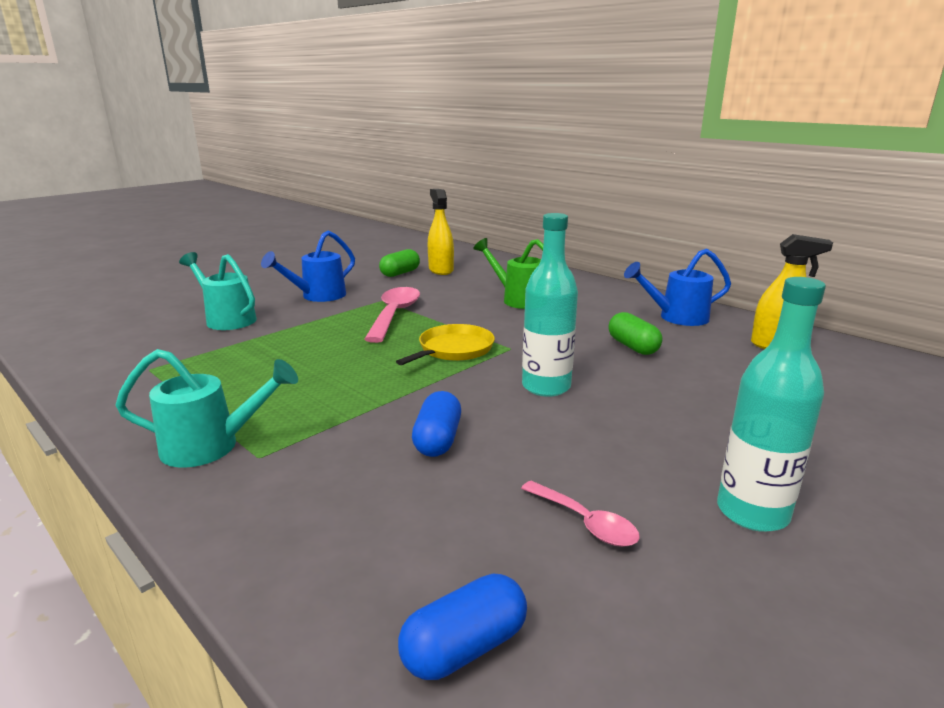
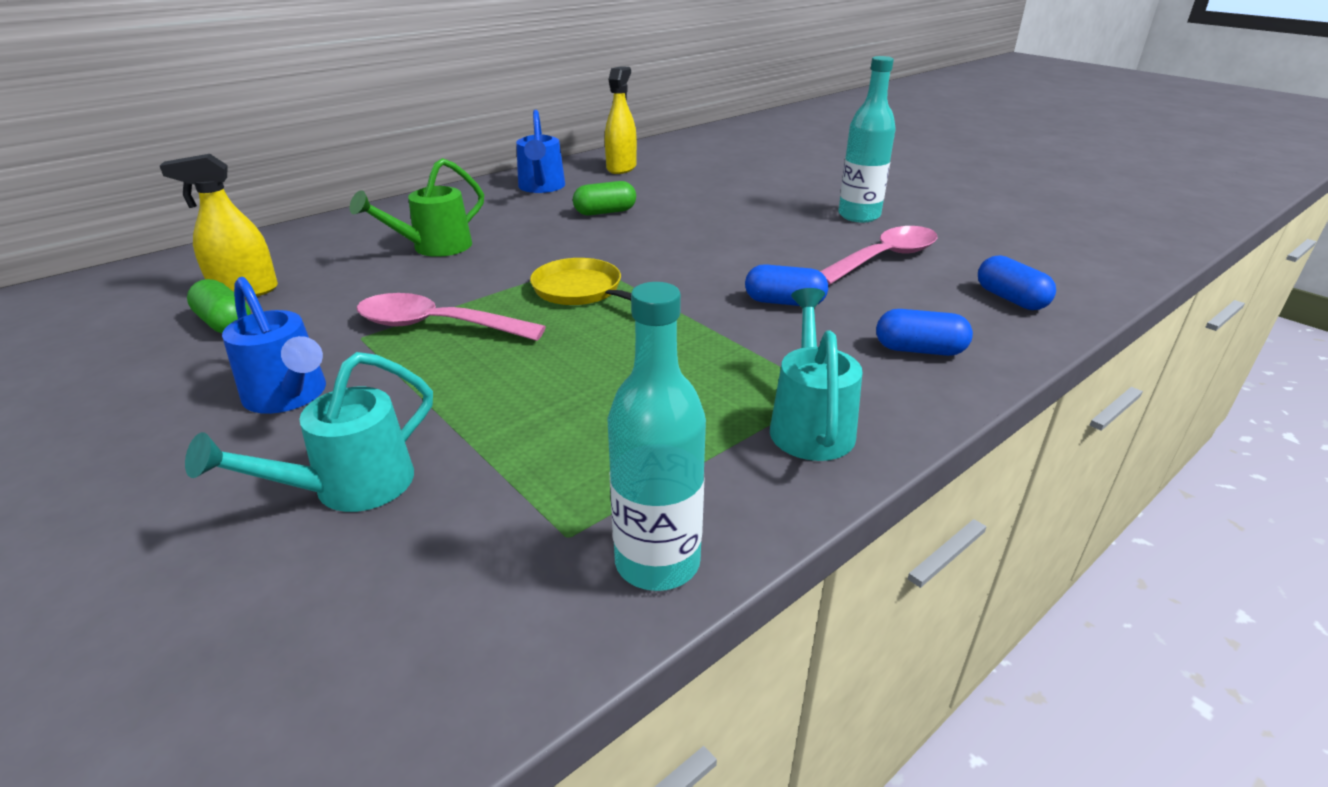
camera: 85 degrees left, 10 degrees up
(319, 523) = (919, 350): none -> blue capsule
(546, 387) = (684, 253): turquoise bottle -> turquoise bottle (657, 562)
(585, 522) = (884, 258): pink spoon -> pink spoon, size x1.77

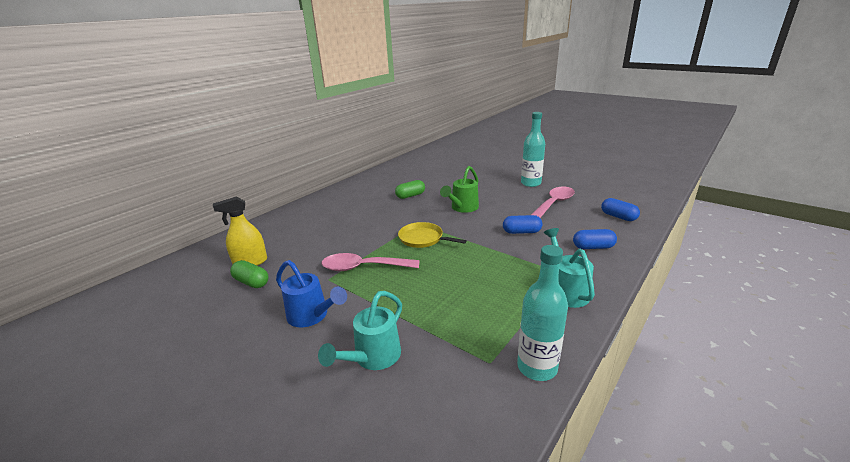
camera: 10 degrees left, 5 degrees down
(434, 248) = (336, 225): green watering can -> green watering can (462, 208)
(541, 187) = (370, 186): blue watering can -> none
(621, 168) = (404, 171): yellow spray bottle -> none

